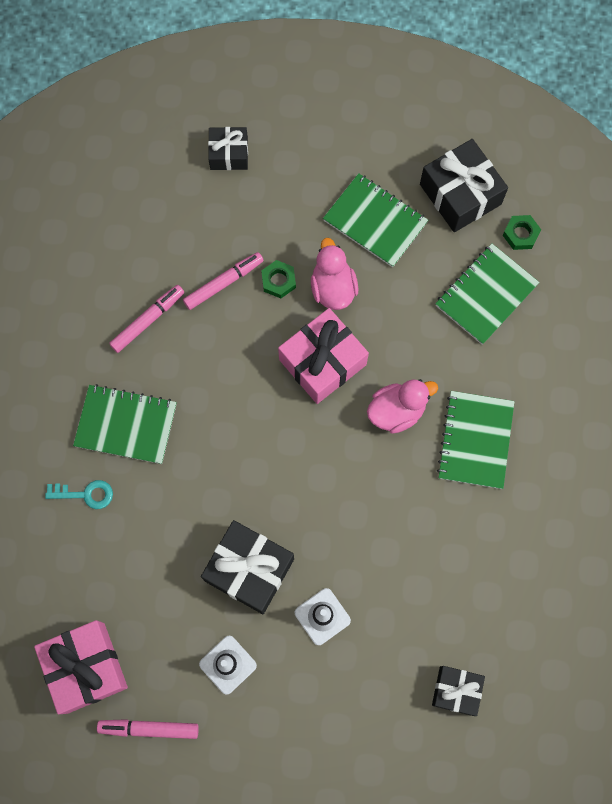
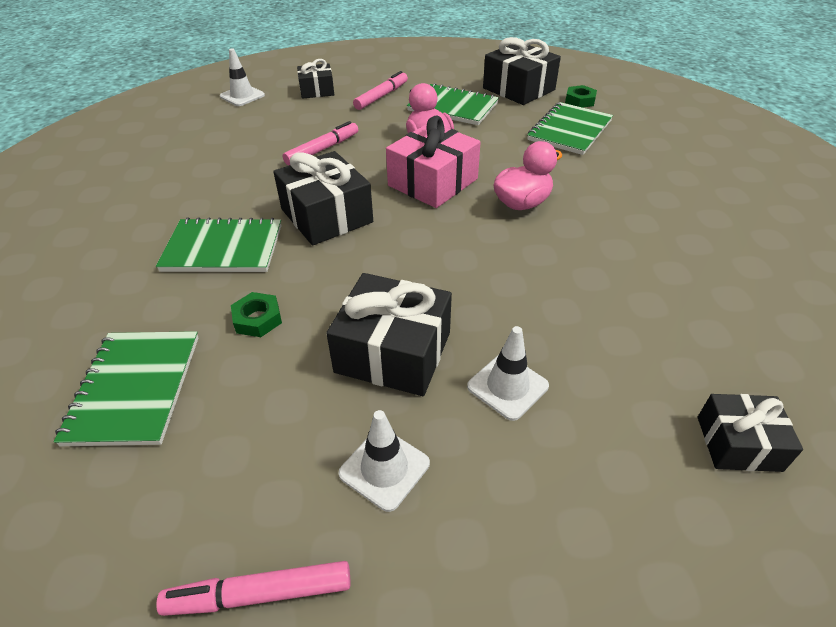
camera: 10 degrees left, 30 degrees down
(85, 494) = (169, 311): turquoise key -> none
(85, 667) = (148, 513): pink gift -> none
(144, 151) = (242, 96): none -> white traffic cone
(148, 320) = (247, 178): pink marker -> pink marker (381, 96)
(217, 396) = (326, 216): none -> black gift
(278, 281) = (375, 143): green nut -> green nut (257, 319)
(475, 440) = (614, 212): green notebook -> green notebook (135, 388)

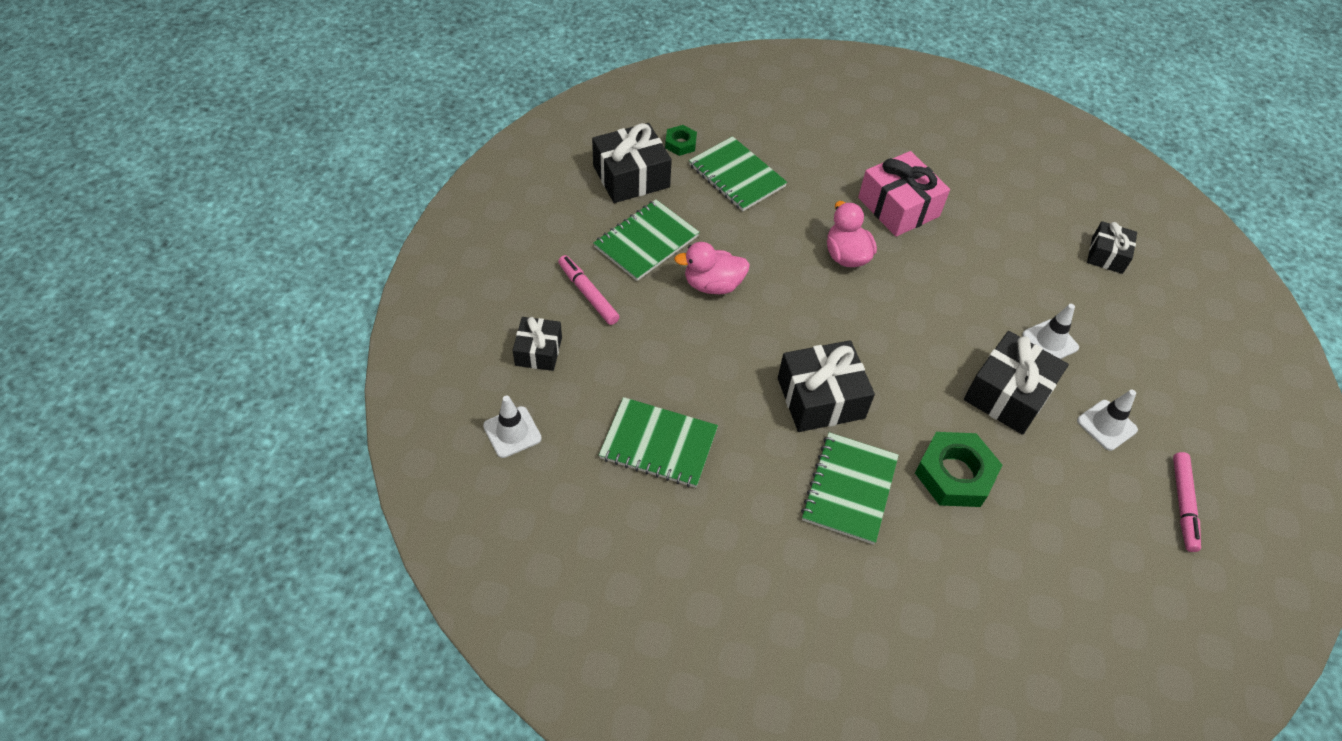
camera: 75 degrees left, 10 degrees up
(135, 388) = (1017, 567): green notebook -> green notebook (658, 444)
(257, 319) = (954, 474): green nut -> green nut, size x1.86
(322, 149) = (692, 376): pink marker -> none
(433, 182) = (791, 304): pink gift -> pink gift (898, 207)

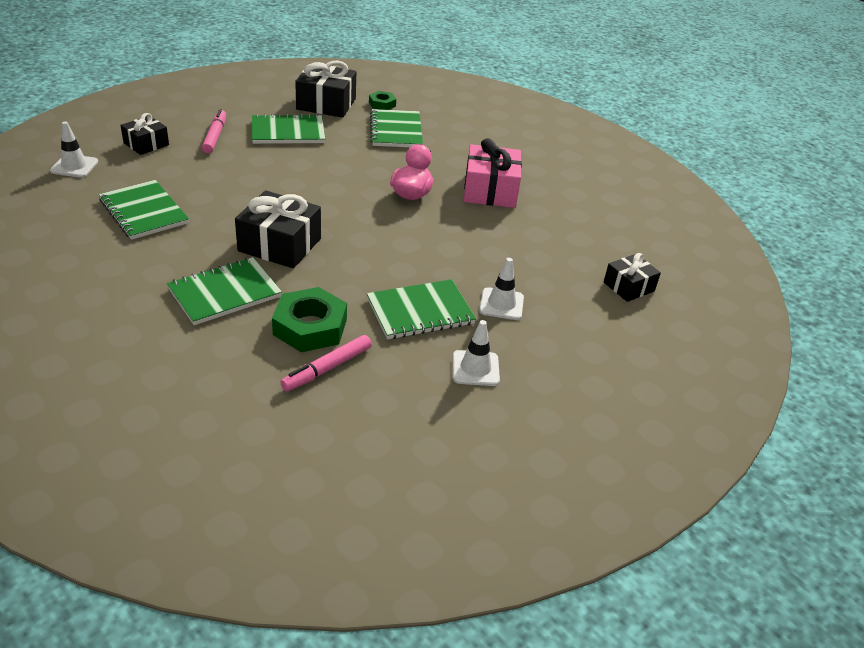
camera: 35 degrees right, 15 degrees down
(712, 285) = (297, 166): pink duck -> none
(1008, 394) = (420, 312): black gift -> green notebook
(1183, 504) = (470, 445): pink marker -> pink marker (327, 368)

